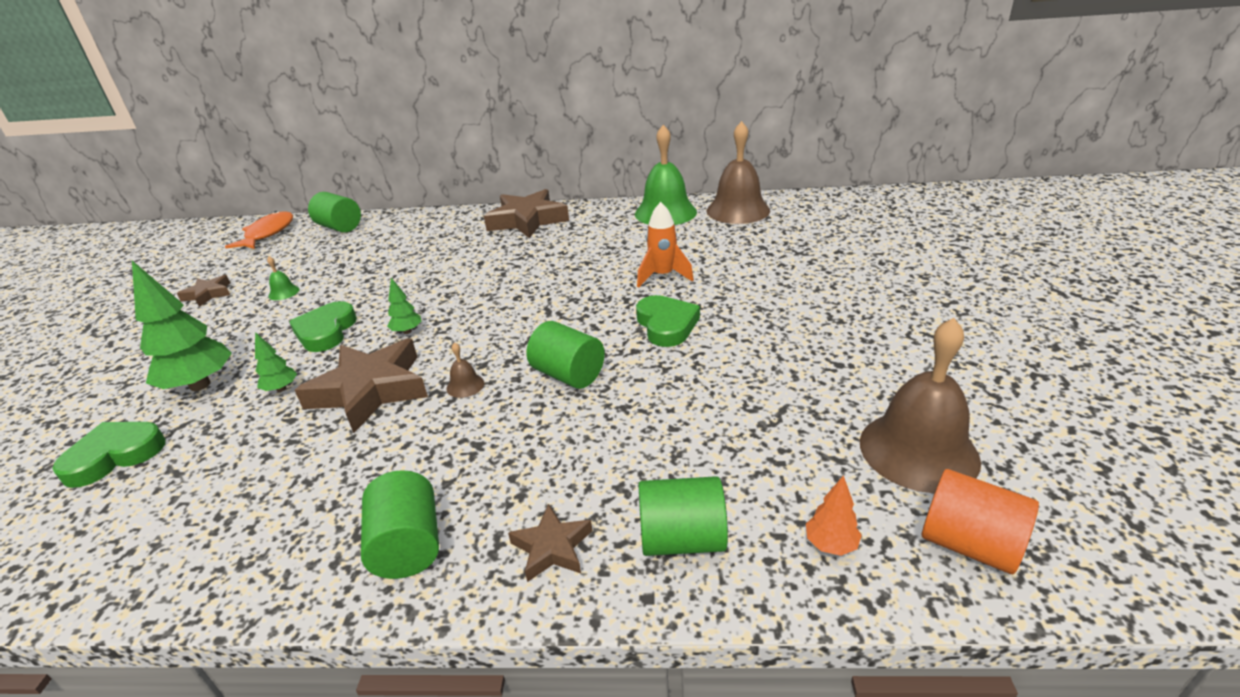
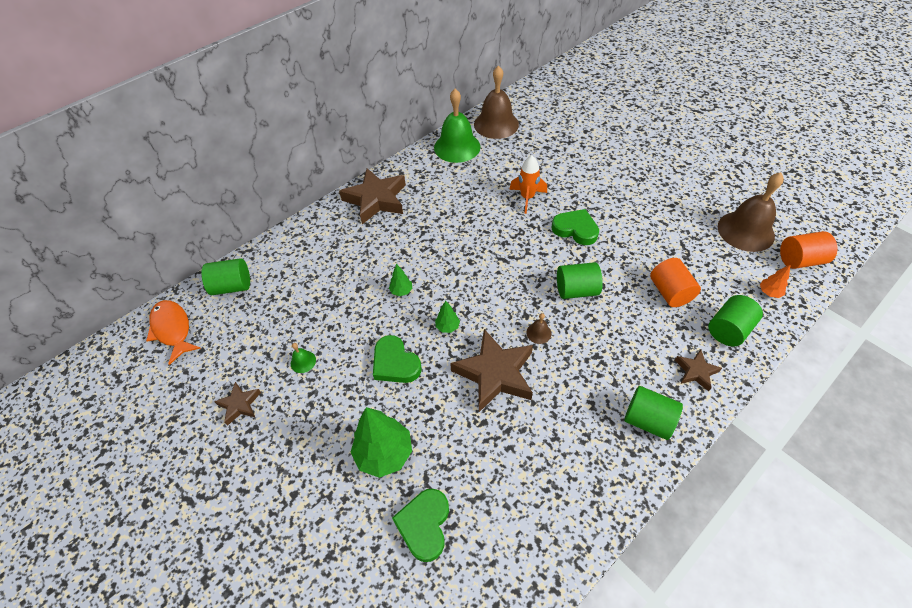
camera: 45 degrees left, 20 degrees up
(281, 389) = (442, 413): green tree -> green tree (401, 291)
(673, 444) = (670, 292): none -> orange cylinder

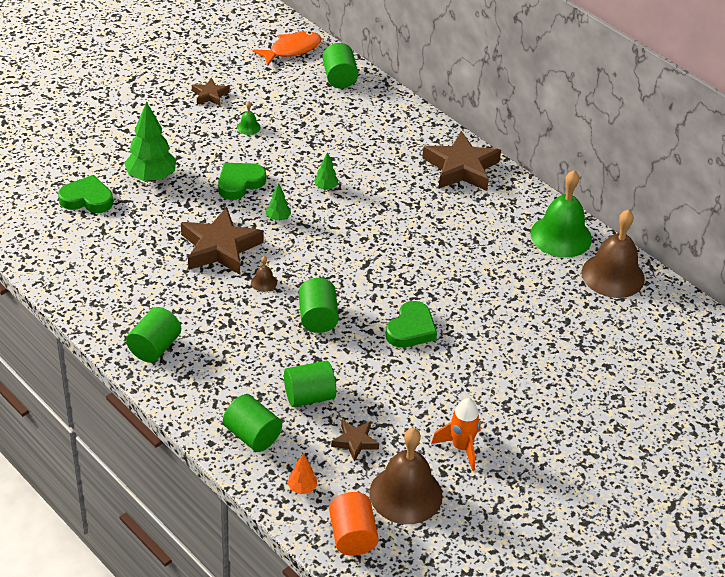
camera: 85 degrees right, 10 degrees down
(527, 198) = (466, 292): orange rocket -> orange rocket (461, 447)
(670, 292) = (309, 396): orange cylinder -> green cylinder
(696, 372) = (203, 395): brown star -> brown star (355, 442)

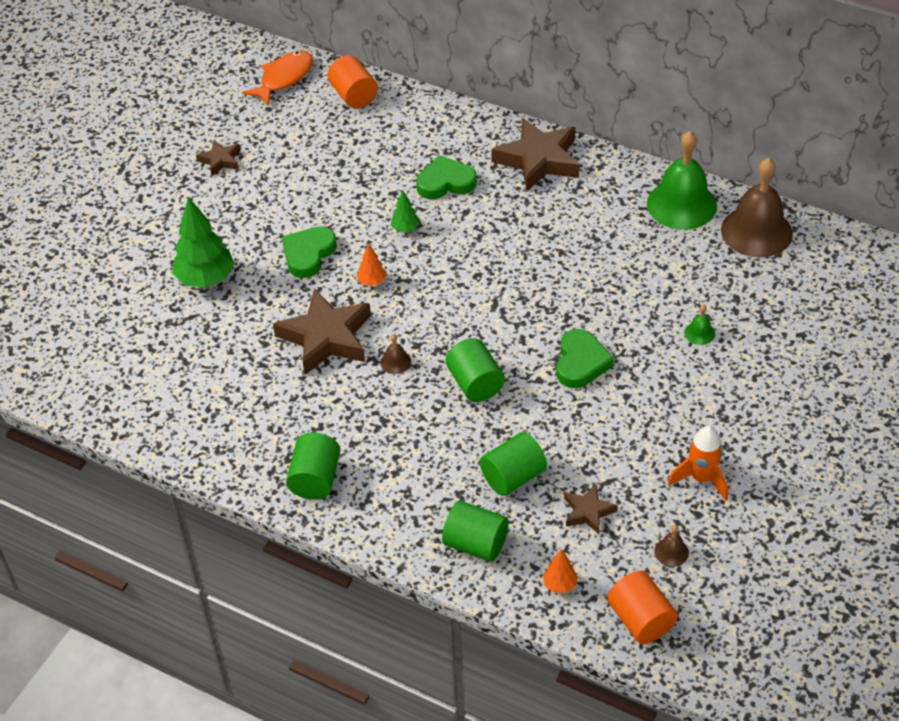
camera: 15 degrees left, 5 degrees up
(87, 199) = (146, 329): green heart -> green heart (445, 182)
(248, 127) = (284, 185): green bell -> green bell (699, 333)
(278, 218) = (372, 282): green tree -> orange tree
(339, 78) = (354, 96): green cylinder -> orange cylinder
(406, 494) = (671, 552): brown bell -> brown bell, size x0.41

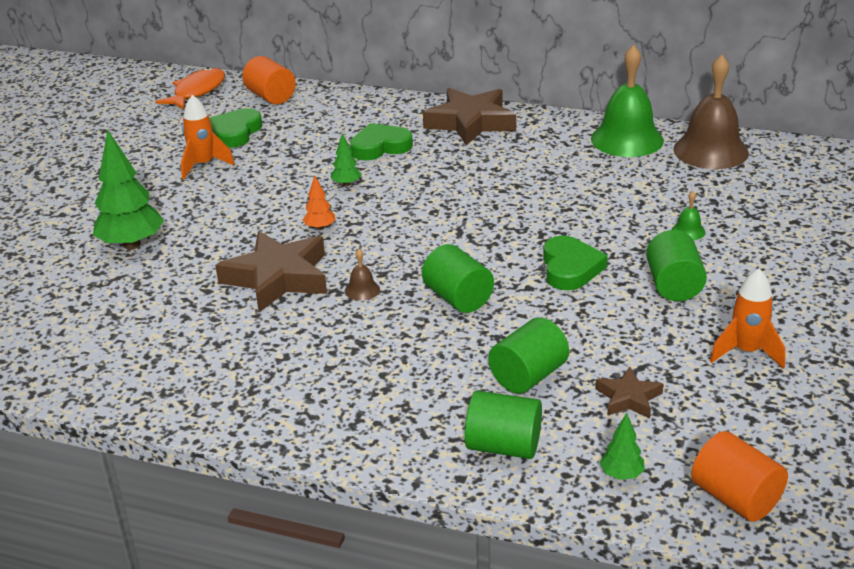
camera: 10 degrees left, 15 degrees down
(220, 160) = (138, 153): brown star -> none
(279, 185) = (203, 165): none -> orange rocket
(308, 254) = (245, 214): green heart -> green heart (235, 132)
(315, 479) = (289, 406): green cylinder -> green cylinder (673, 285)
(560, 585) = (621, 475): orange tree -> green tree
(671, 552) = (743, 424): brown bell -> none

